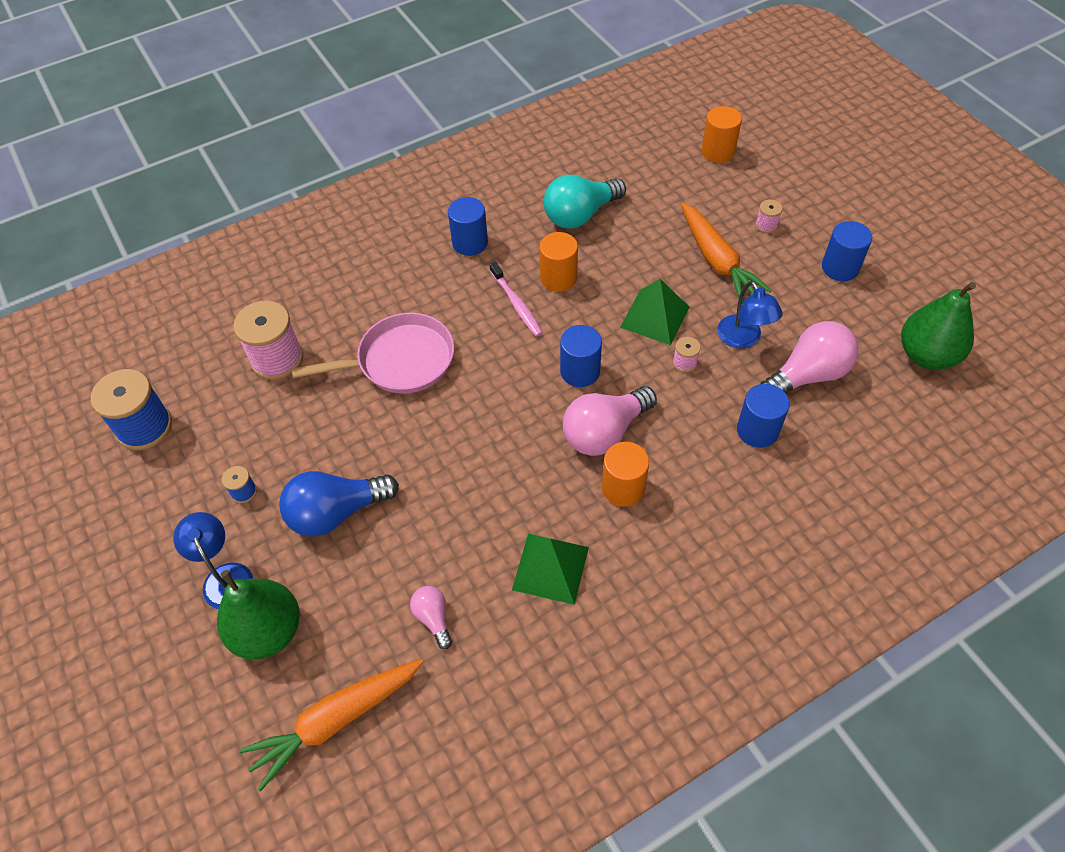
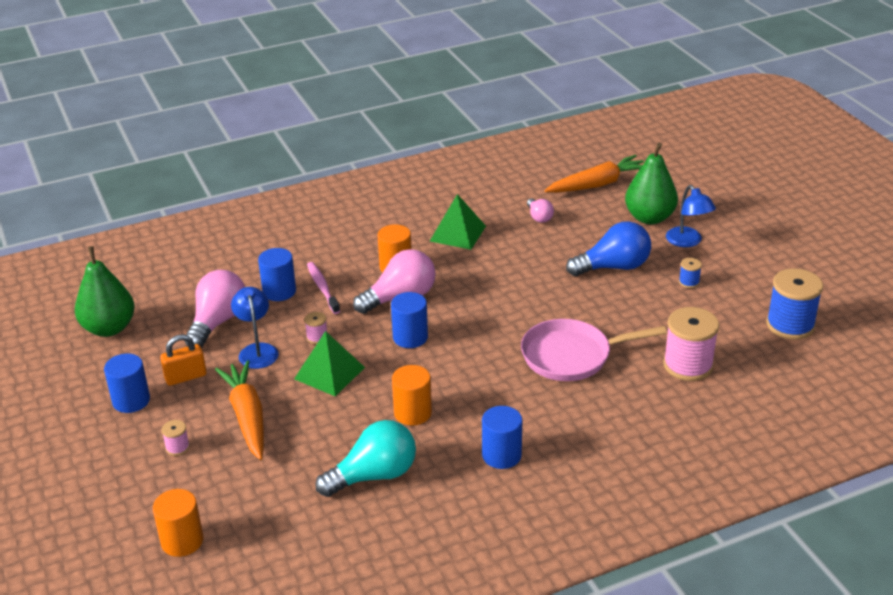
camera: 175 degrees left, 20 degrees down
(516, 304) = (459, 393): pink toothbrush -> pink toothbrush (322, 288)
(802, 299) = (186, 377): none -> orange padlock
(808, 375) = (217, 322): pink light bulb -> pink light bulb turned 135 degrees clockwise

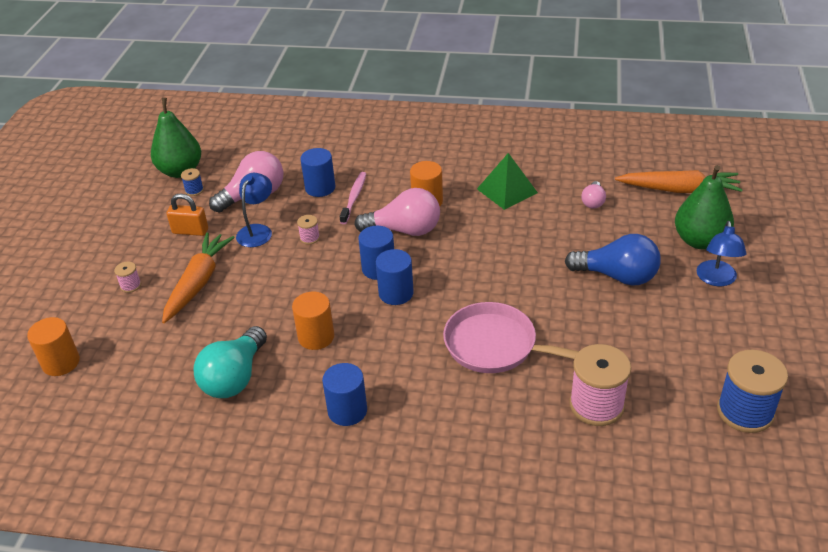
camera: 35 degrees right, 5 degrees up
(131, 401) = (139, 234): blue cylinder -> blue cylinder (396, 293)
(329, 373) = (289, 273): green pyramid -> none
(374, 475) = (235, 377): turquoise light bulb -> turquoise light bulb turned 105 degrees clockwise
(689, 282) = (678, 321): blue spool -> blue spool (194, 190)

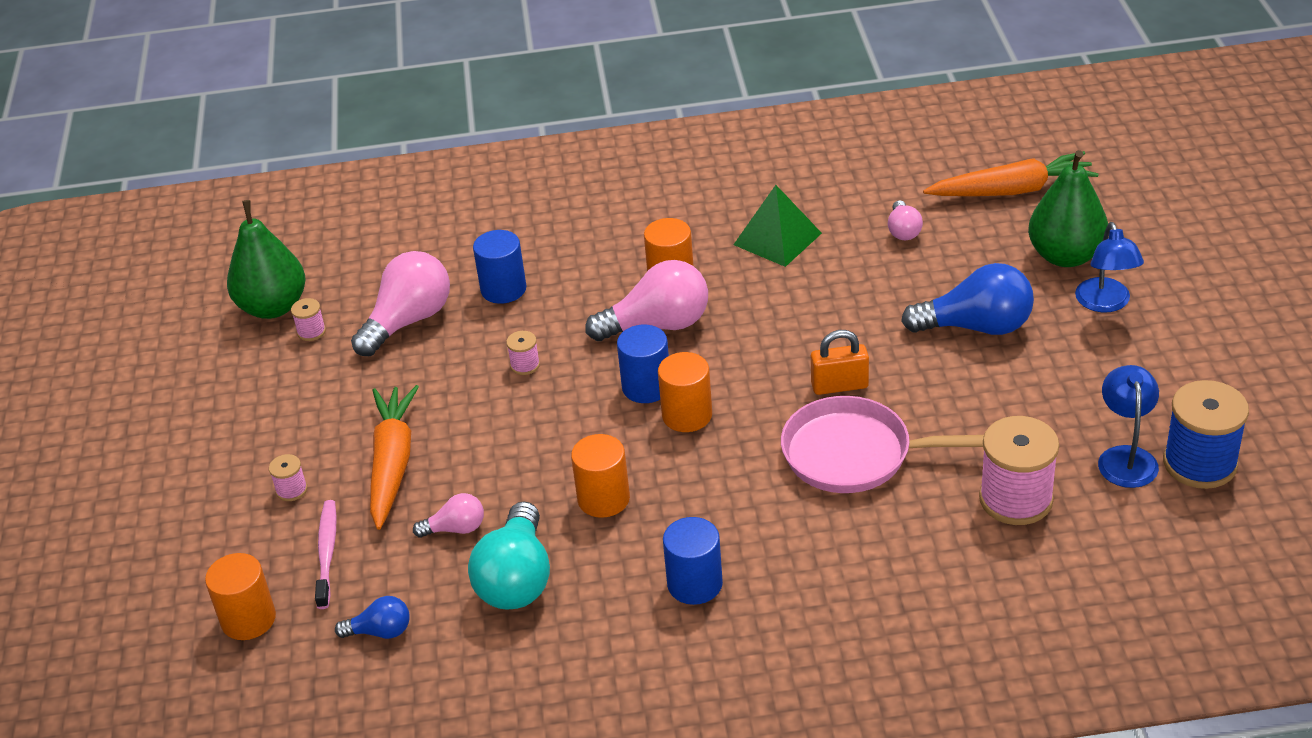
camera: 15 degrees left, 0 degrees up
(134, 391) = (380, 631): none -> blue light bulb
(190, 231) = (339, 393): orange padlock -> orange padlock (839, 386)
(194, 190) = (311, 332): blue spool -> pink spool
(214, 334) = (456, 529): none -> pink light bulb
(257, 231) = (441, 371): blue lamp -> blue lamp (1126, 457)
(354, 198) = (561, 293): pink toothbrush -> pink toothbrush (327, 553)
(396, 293) = (687, 415): blue cylinder -> orange cylinder

